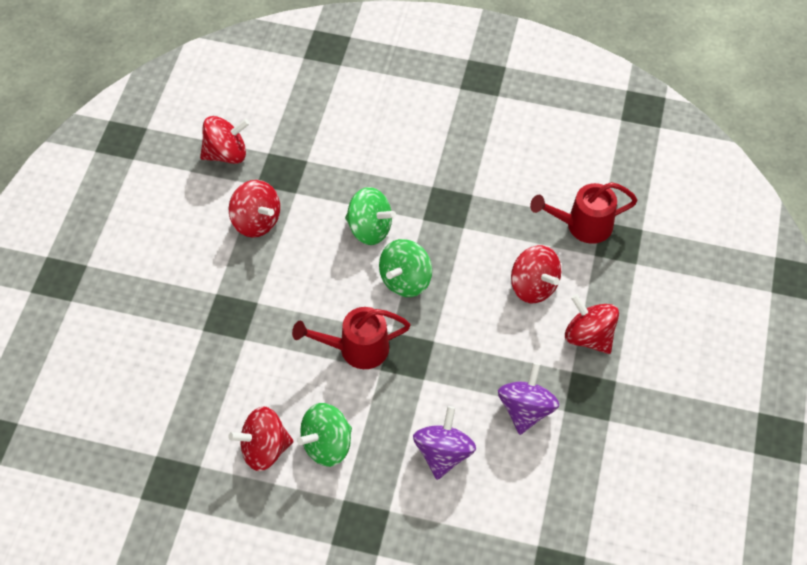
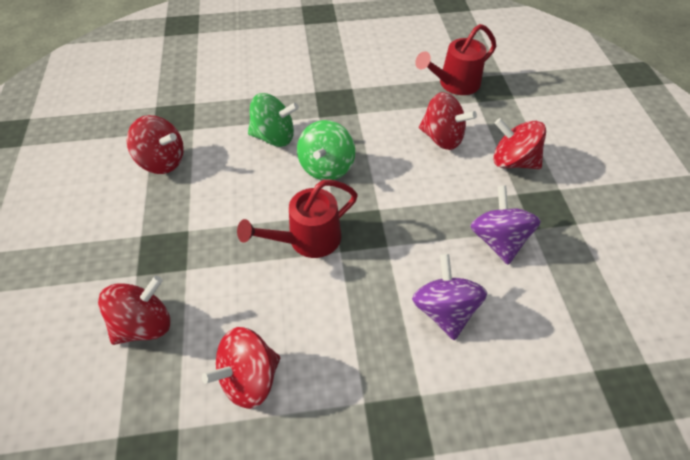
camera: 20 degrees left, 5 degrees down
(226, 153) = (115, 117): red spinning top -> red spinning top (144, 325)
(327, 445) = (318, 347): green spinning top -> none

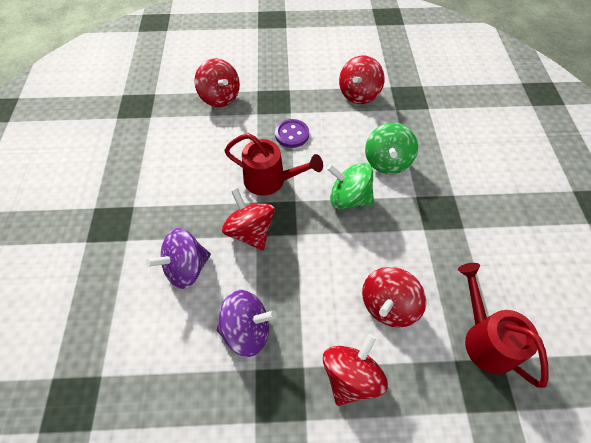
camera: 95 degrees right, 5 degrees up
(229, 225) = (292, 134): none -> purple button
(249, 378) = (169, 147): red spinning top -> red spinning top (250, 231)
(307, 240) = (271, 180): red watering can -> red watering can turned 135 degrees clockwise
(444, 310) = (186, 268): purple spinning top -> purple spinning top turned 150 degrees clockwise

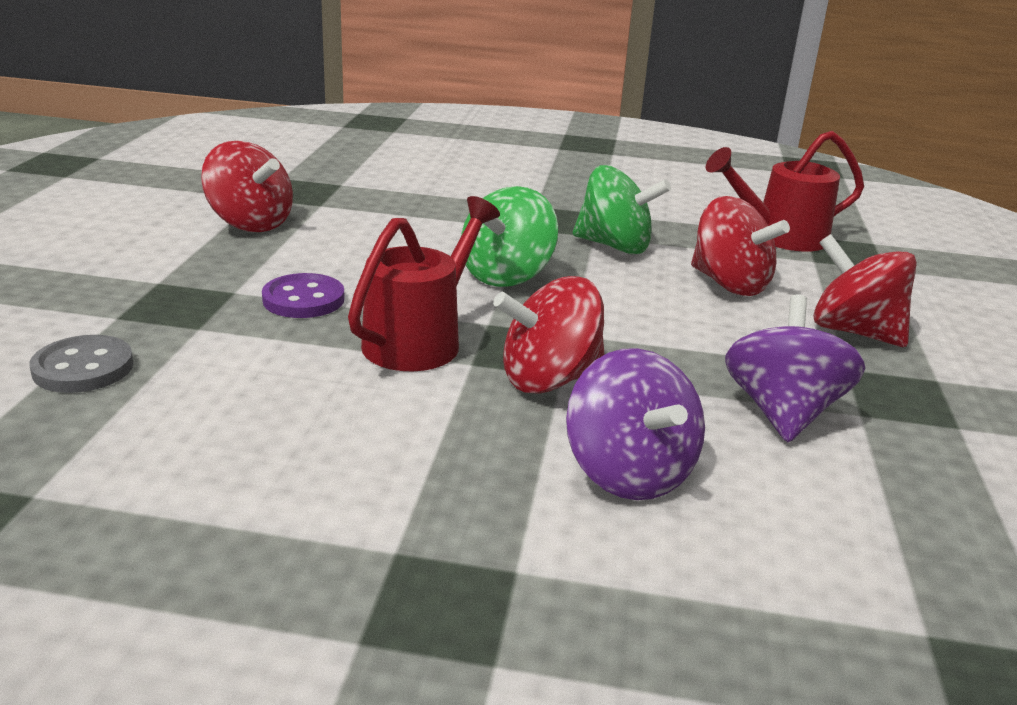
camera: 80 degrees left, 30 degrees down
(220, 97) = (83, 368): red spinning top -> grey button
(387, 162) = (440, 233): green spinning top -> green spinning top (614, 246)

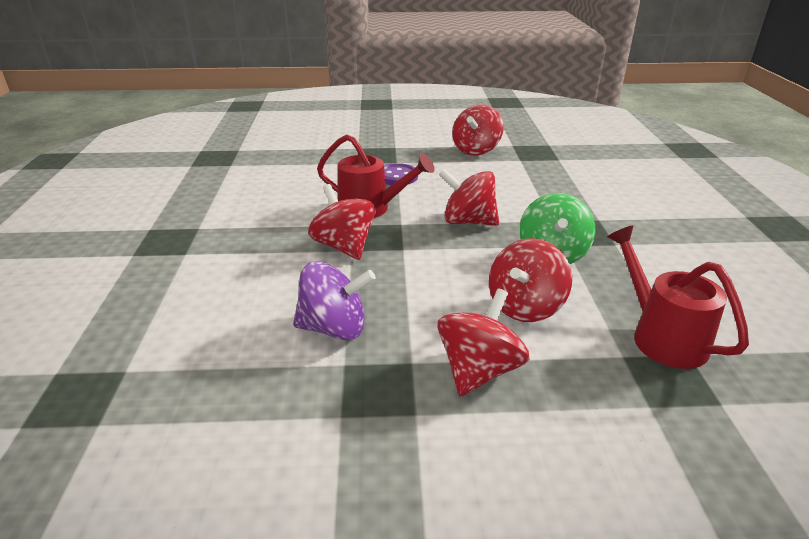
camera: 80 degrees right, 5 degrees up
(83, 368) = (314, 152): grey button -> none
(506, 275) = (468, 221): green spinning top -> red spinning top
(628, 473) = (258, 275): purple spinning top -> none

